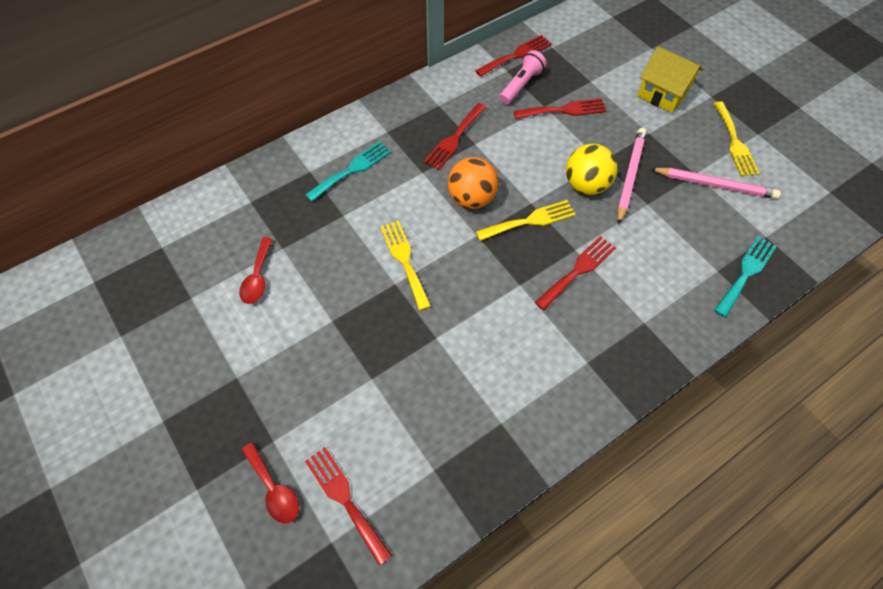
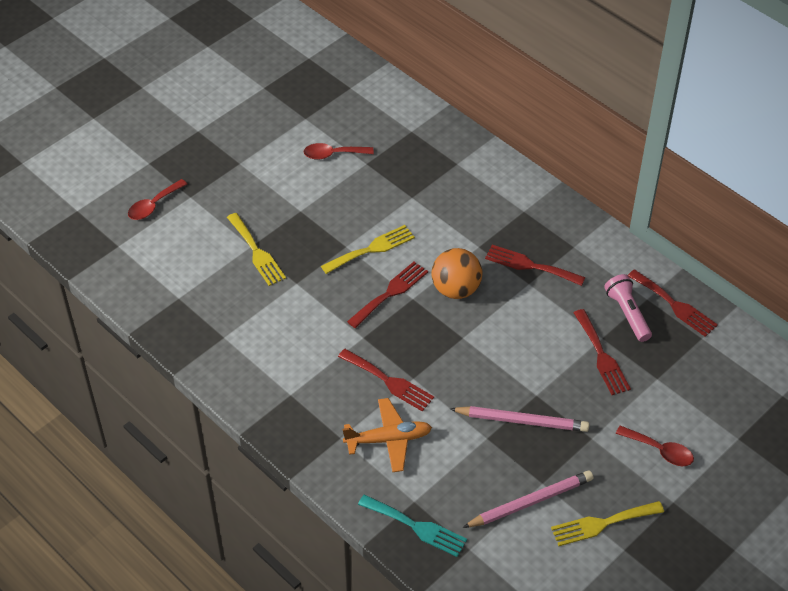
camera: 80 degrees right, 10 degrees down
(345, 499) = (150, 248): red fork -> red fork (390, 293)
(352, 169) = (467, 193): turquoise fork -> none
(521, 85) = (627, 314): pink flashlight -> pink flashlight turned 135 degrees counterclockwise
(530, 221) = (440, 338): yellow fork -> yellow fork (256, 252)
(586, 185) = (498, 382): yellow ball -> none
(647, 281) = (389, 439): none -> orange plane
(663, 93) = (660, 450): yellow house -> red spoon
(715, 185) = (530, 502): pink pencil -> pink pencil turned 120 degrees counterclockwise

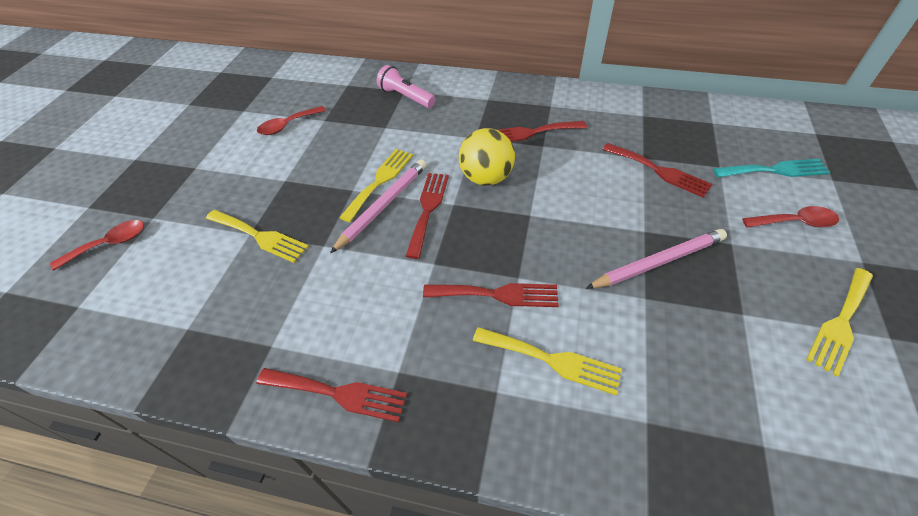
camera: 30 degrees left, 0 degrees up
(153, 205) = (110, 244): red spoon -> red spoon turned 135 degrees counterclockwise
(389, 439) = (552, 360): orange plane -> yellow fork
(416, 527) = (682, 457): turquoise fork -> turquoise fork (775, 170)
(456, 289) = (486, 178): orange ball -> yellow ball
(530, 502) = (756, 342): pink pencil -> pink pencil (383, 205)
(627, 314) = (642, 131): pink flashlight -> pink flashlight (406, 97)
(674, 305) = (667, 110): red fork -> red fork (338, 393)

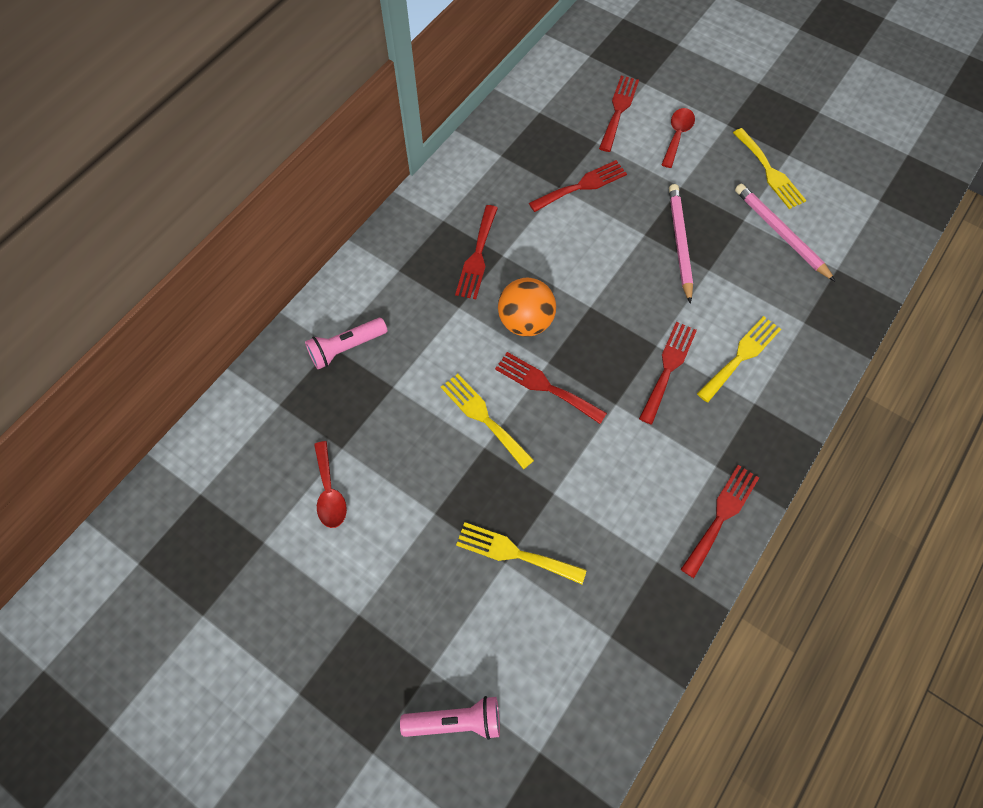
camera: 70 degrees left, 15 degrees up
(110, 244) = (455, 720): red spoon -> pink flashlight
(259, 236) = (514, 553): yellow fork -> yellow fork turned 120 degrees counterclockwise
(383, 205) = (522, 424): pink pencil -> pink pencil (780, 233)
(486, 178) = (525, 321): yellow ball -> orange ball
(775, 170) = (618, 110): turquoise fork -> red fork

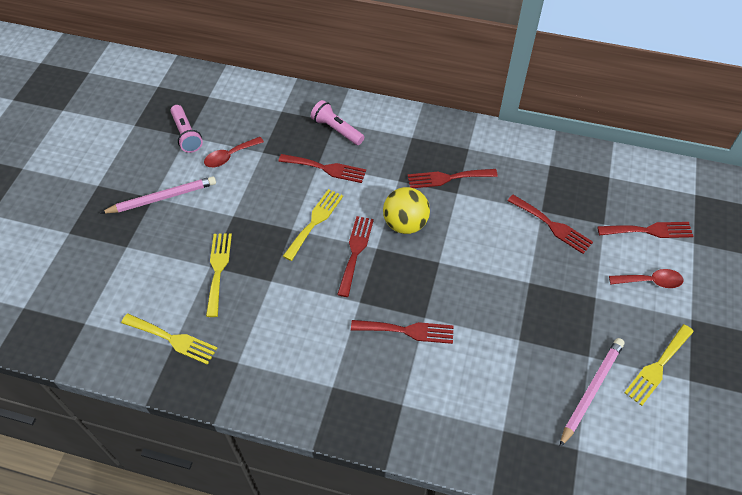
camera: 70 degrees right, 10 degrees down
(455, 720) = (96, 270): pink flashlight -> pink flashlight (186, 135)
(525, 321) = (405, 224): orange ball -> yellow ball
(679, 243) = (535, 310): pink pencil -> pink pencil (162, 197)
(721, 516) = (290, 400): red fork -> red fork (326, 168)
(741, 356) = (443, 384): yellow fork -> yellow fork (172, 339)

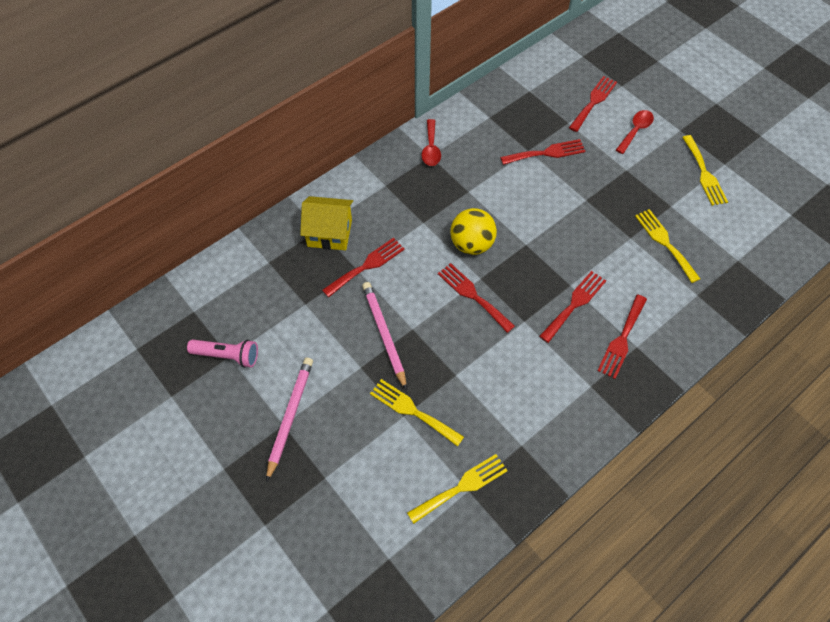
camera: 55 degrees left, 5 degrees up
(229, 156) = (287, 333): red spoon -> red spoon (431, 149)
(315, 221) = (418, 307): yellow fork -> yellow fork (665, 242)
(337, 130) = (329, 233): pink flashlight -> yellow house
(447, 178) = (448, 188): red fork -> red fork (622, 339)
(591, 390) = (698, 222): pink pencil -> pink pencil (384, 334)

